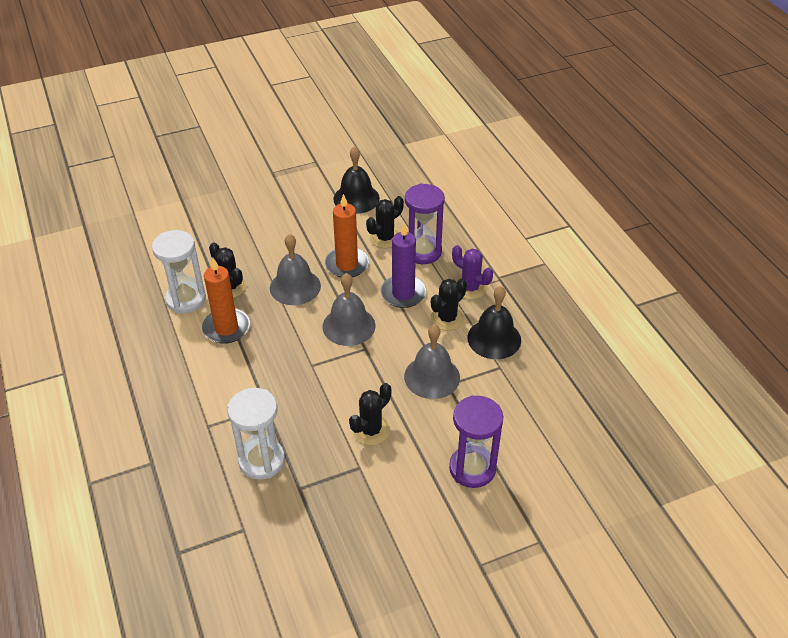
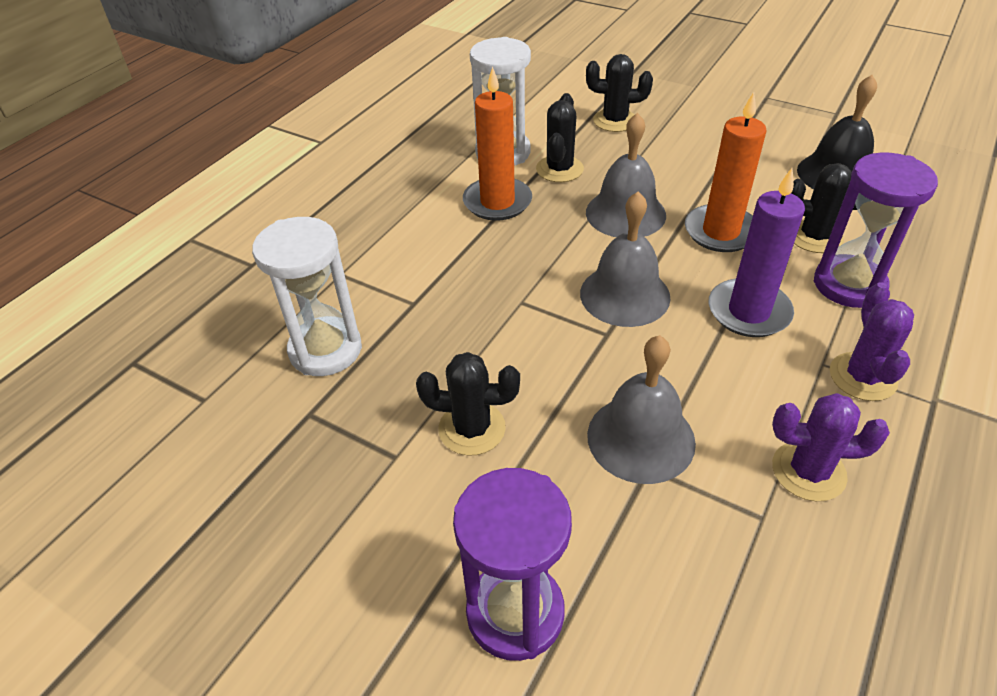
camera: 55 degrees right, 0 degrees up
(447, 318) = (770, 387): black cactus -> black cactus (615, 121)
(494, 339) = (808, 471): black bell -> purple cactus

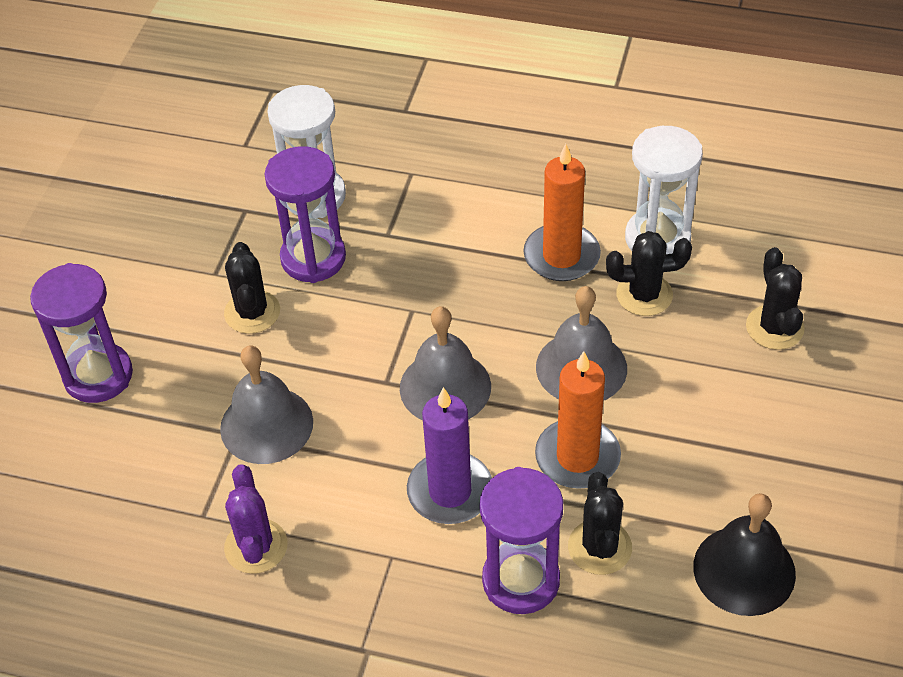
camera: 75 degrees right, 5 degrees up
(416, 364) = (313, 258): none -> purple hourglass
(862, 377) = (381, 590): purple cactus -> none

